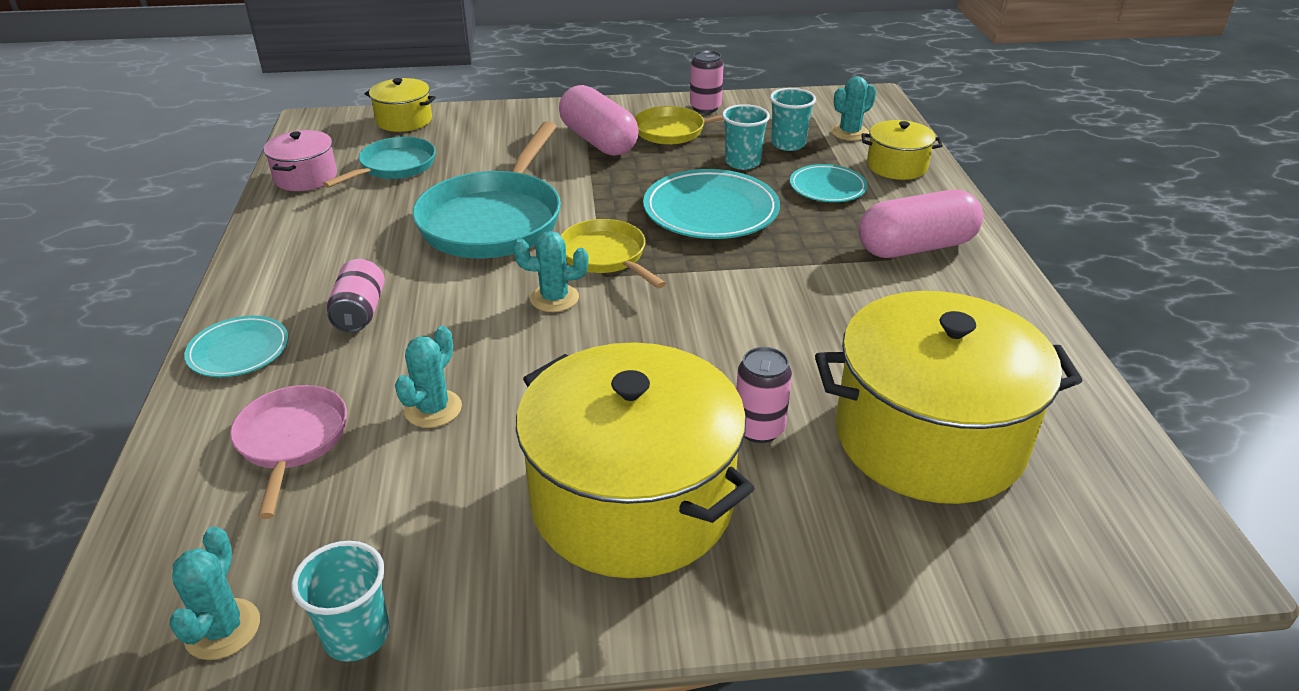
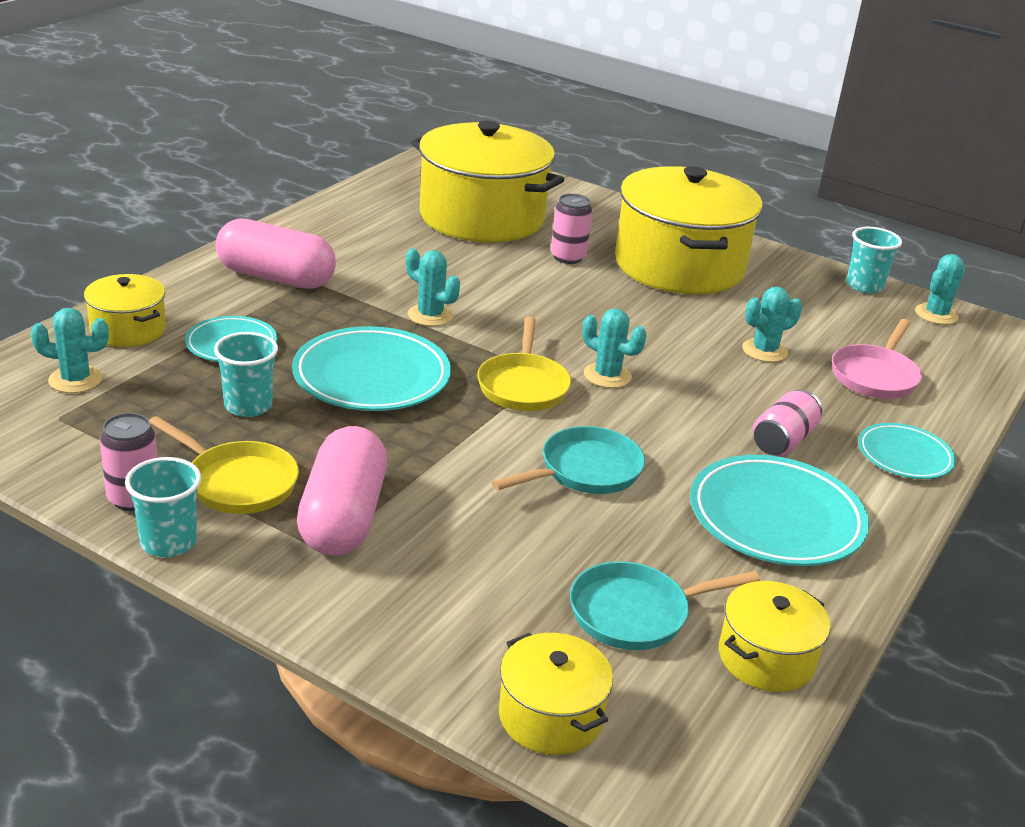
camera: 145 degrees left, 5 degrees down
(306, 177) = (766, 658): pink pot -> yellow pot
(336, 249) = (776, 518): none -> turquoise plate
(494, 220) = (585, 471): turquoise pan -> turquoise pan, size x0.57
(758, 278) = (430, 315): none -> turquoise cactus
(788, 144) = (162, 401): turquoise cup -> turquoise cup (168, 542)

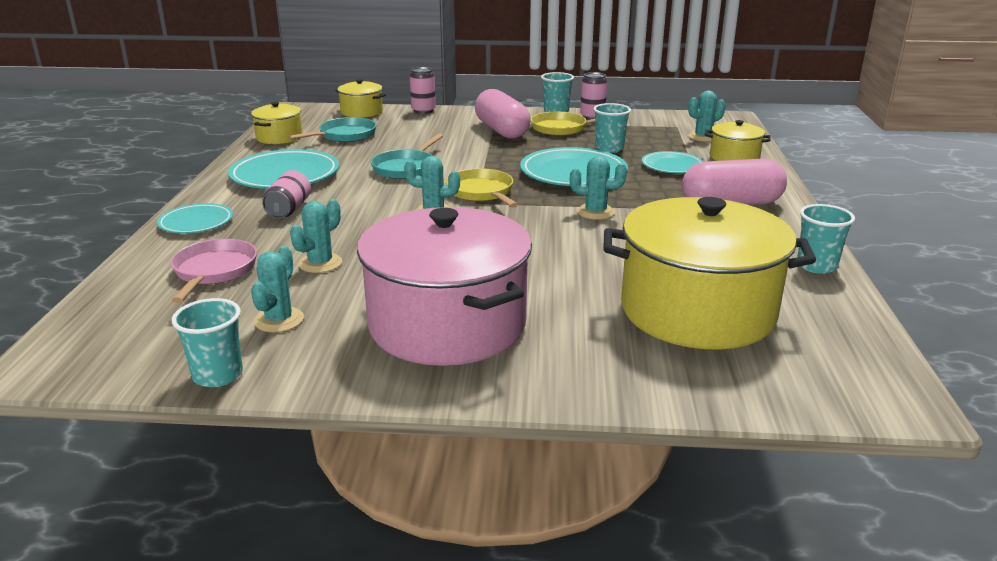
camera: 155 degrees right, 5 degrees down
(330, 211) = (816, 266): none -> turquoise cup
(568, 257) = (562, 294): pink can -> pink can (423, 111)
(679, 266) = (447, 324): yellow pot -> pink pot
(936, 314) = (127, 362): turquoise cactus -> turquoise cactus (279, 320)

